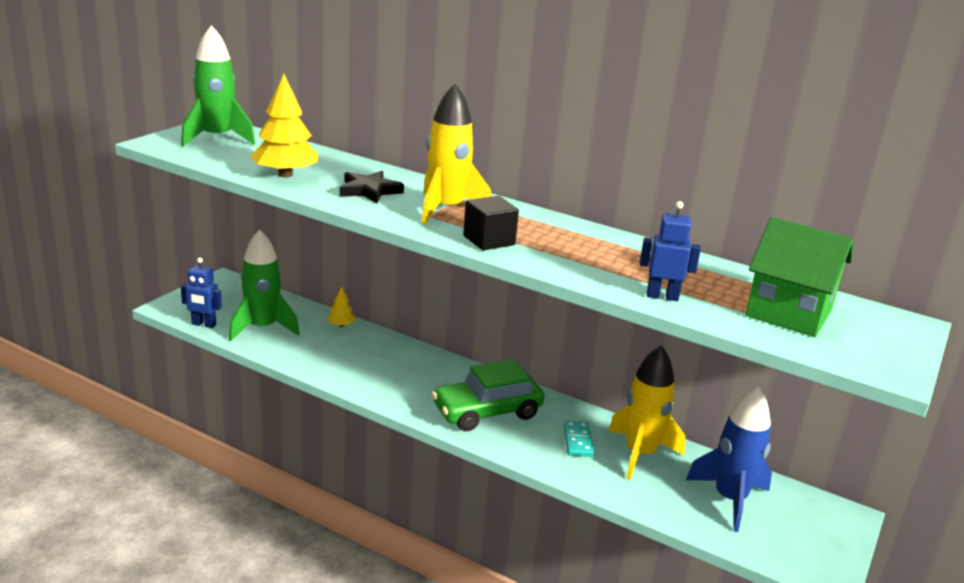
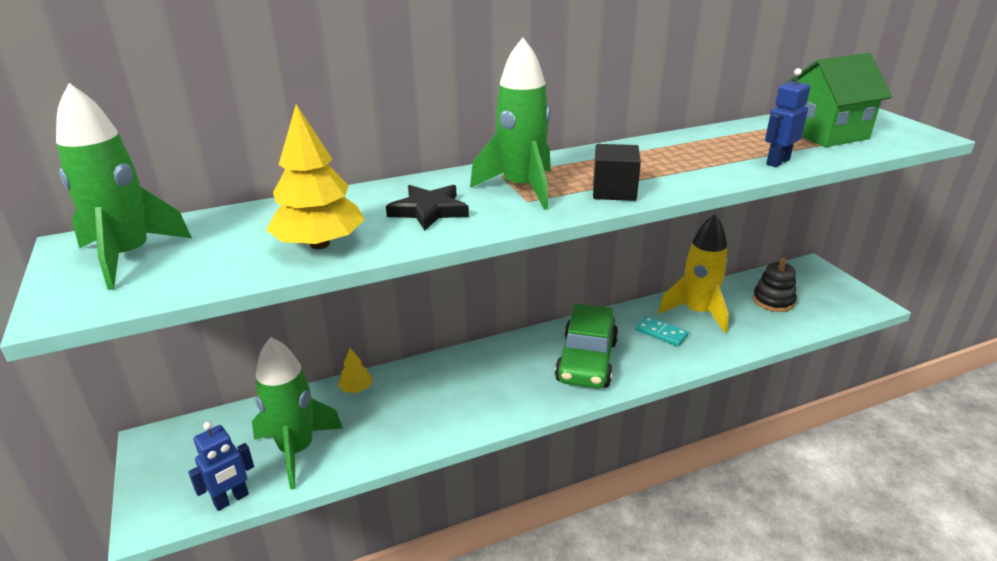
camera: 50 degrees left, 5 degrees up
(446, 209) = (521, 188): yellow rocket -> green rocket
(729, 499) = (773, 301): blue rocket -> black stacking toy

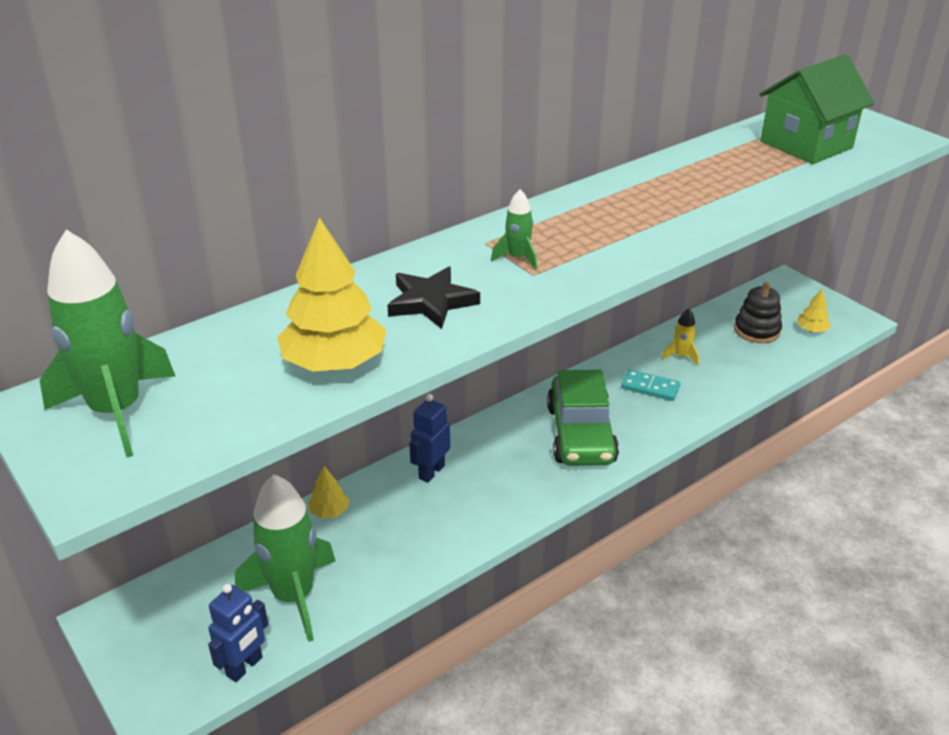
camera: 15 degrees left, 5 degrees up
(521, 188) = (517, 258): green rocket -> green rocket, size x0.46
(614, 191) = (620, 250): black cube -> none
(697, 312) = (681, 356): yellow rocket -> yellow rocket, size x0.46
(777, 162) = (771, 190): blue robot -> blue robot (431, 472)
(825, 307) = (811, 330): none -> yellow tree

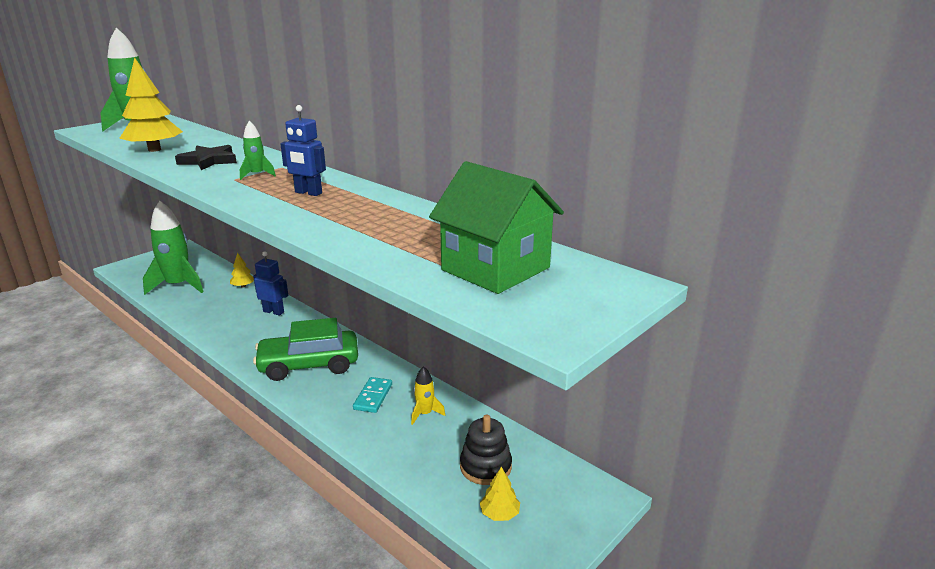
camera: 80 degrees right, 10 degrees down
(245, 667) = (135, 281): blue robot -> blue robot (308, 193)

